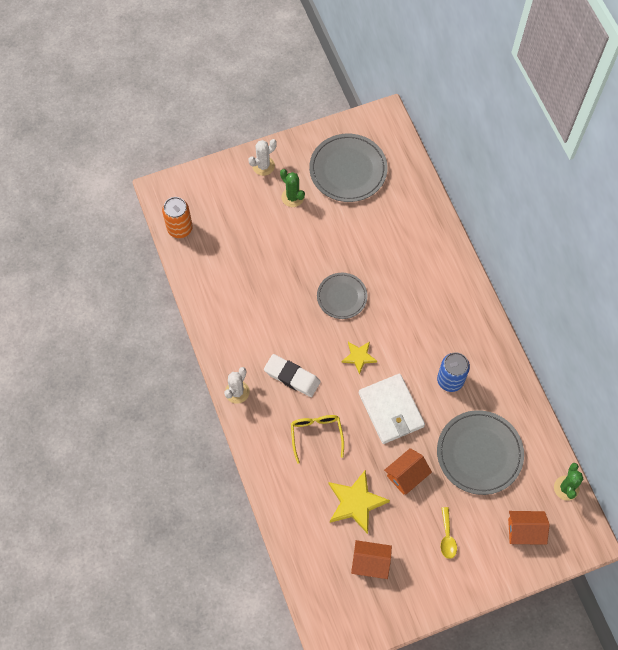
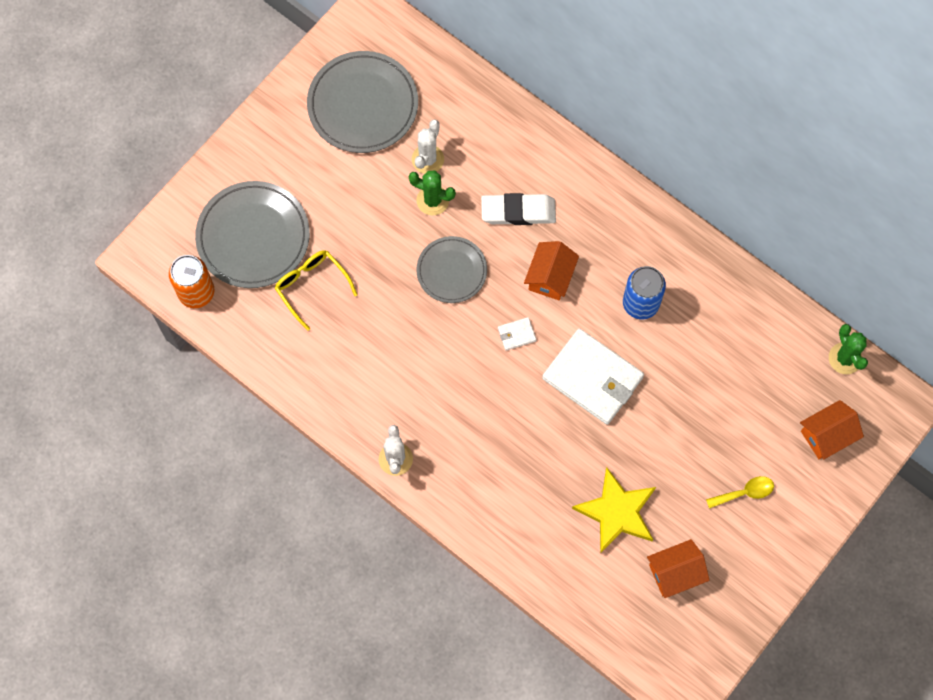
camera: 30 degrees left, 5 degrees up
(263, 166) = (253, 155): white cactus -> white cactus (427, 159)
(292, 197) = (315, 176): green cactus -> green cactus (432, 200)
(292, 377) = (451, 403): white eraser -> white eraser (518, 211)
(316, 435) = (522, 457): yellow glasses -> yellow glasses (311, 286)
(359, 357) = (516, 334): yellow star -> white wallet
(406, 475) = (656, 446): orange house -> orange house (550, 277)
(447, 537) = (745, 492): yellow spoon -> yellow spoon turned 75 degrees counterclockwise
(479, 453) = (724, 373): grey plate -> grey plate (253, 237)

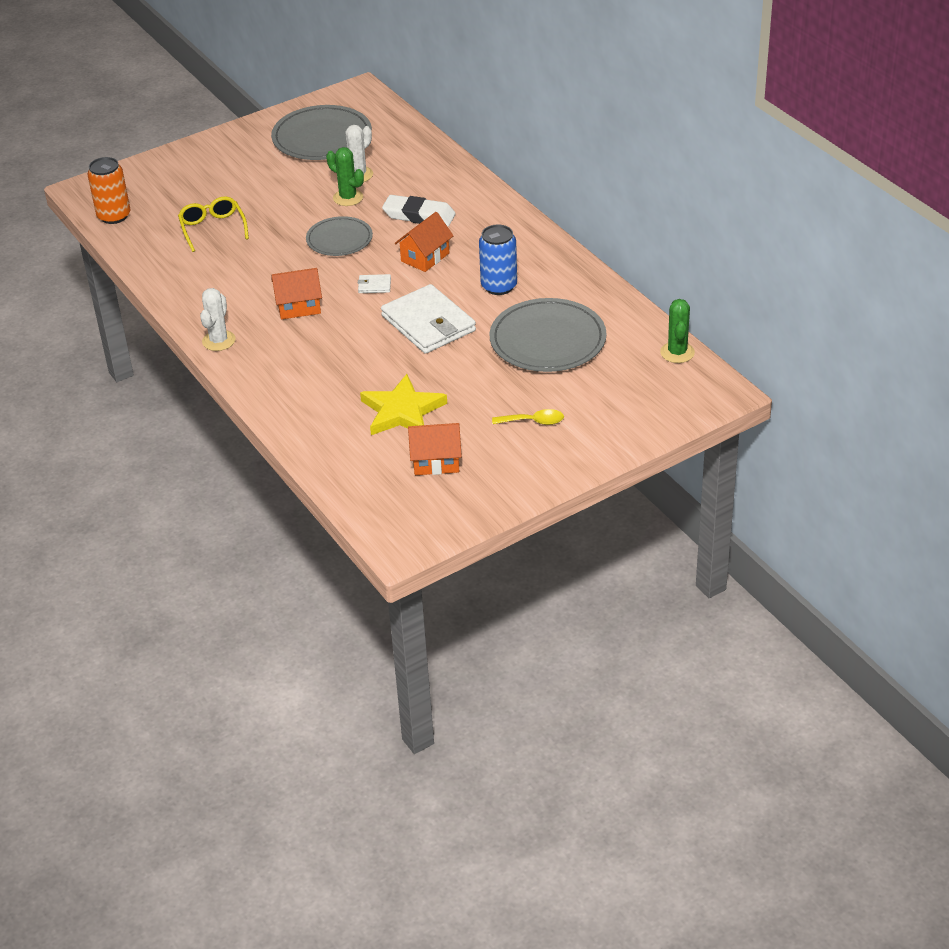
camera: 20 degrees right, 30 degrees down
(253, 237) = (182, 193): grey plate -> grey plate (547, 340)
(827, 435) = (634, 399): orange house -> orange house (299, 307)

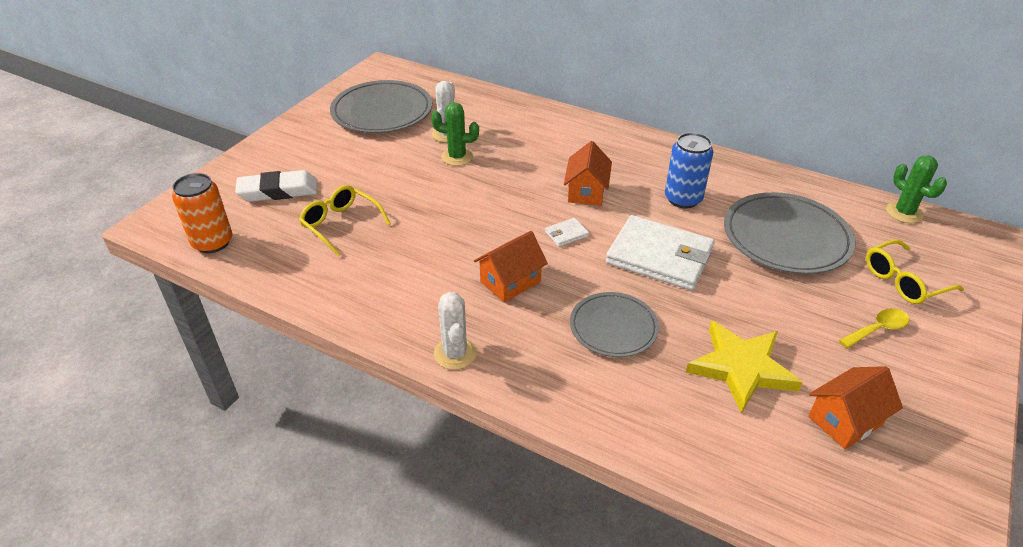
camera: 30 degrees left, 0 degrees up
(339, 239) = (486, 198): grey plate -> grey plate (613, 327)
(419, 215) = (540, 155): white eraser -> white eraser (278, 191)
(600, 399) = (903, 281): none -> yellow glasses

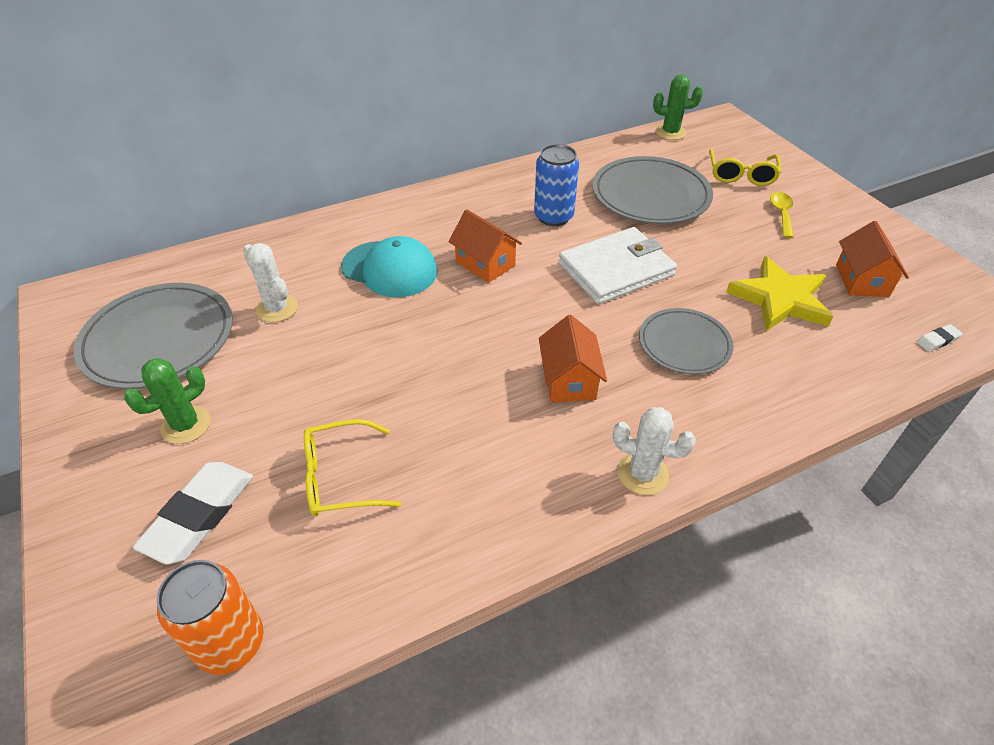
camera: 55 degrees left, 5 degrees up
(457, 157) = (327, 321): green cactus -> green cactus (186, 425)
(531, 156) = (390, 269): none -> turquoise cap
(566, 234) = (534, 307): white wallet -> none
(818, 507) = (937, 340): none -> white eraser

